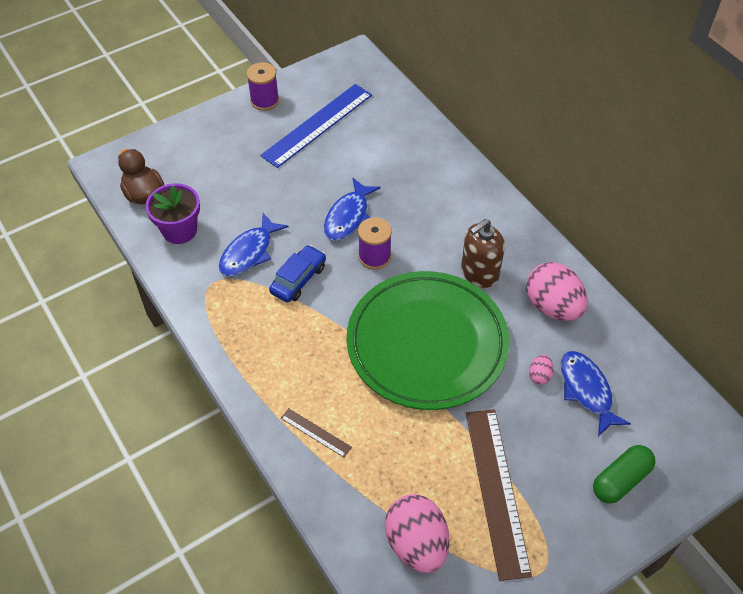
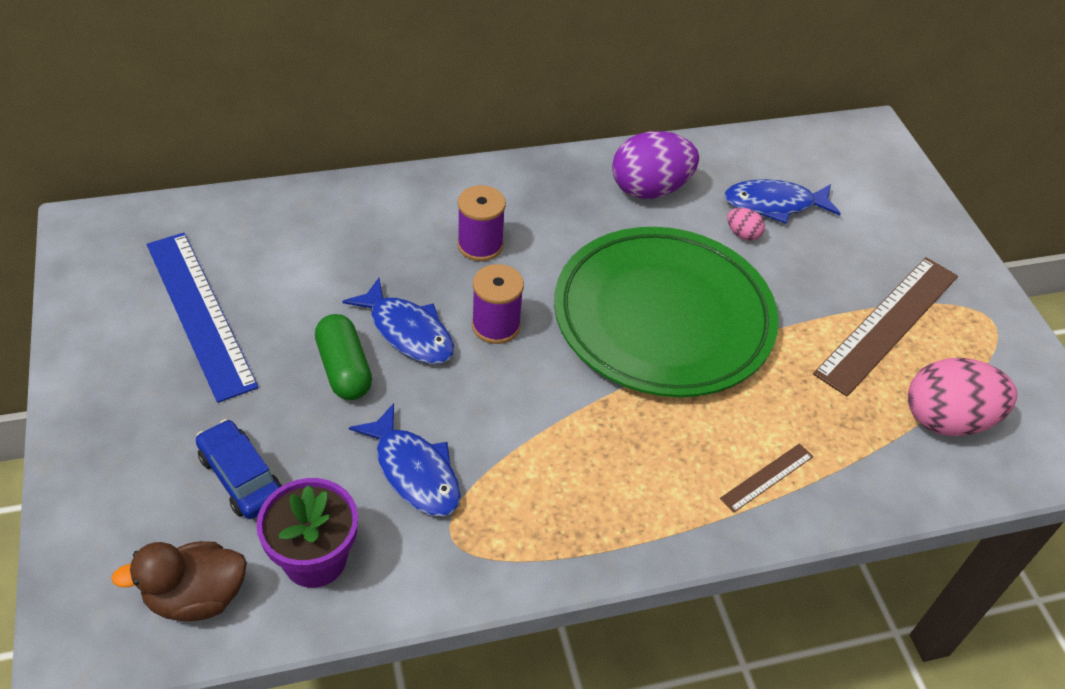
camera: 75 degrees left, 5 degrees down
(264, 101) = (94, 363): purple spool -> purple spool (480, 245)
(298, 279) = (496, 423): blue car -> blue car (241, 477)
(479, 273) = (572, 233): brown soap dispenser -> none
(497, 490) = (888, 323): brown ruler -> brown ruler turned 60 degrees counterclockwise
(552, 306) = (649, 189): pink egg -> purple egg
(620, 480) = (892, 220): green capsule -> green capsule (344, 369)

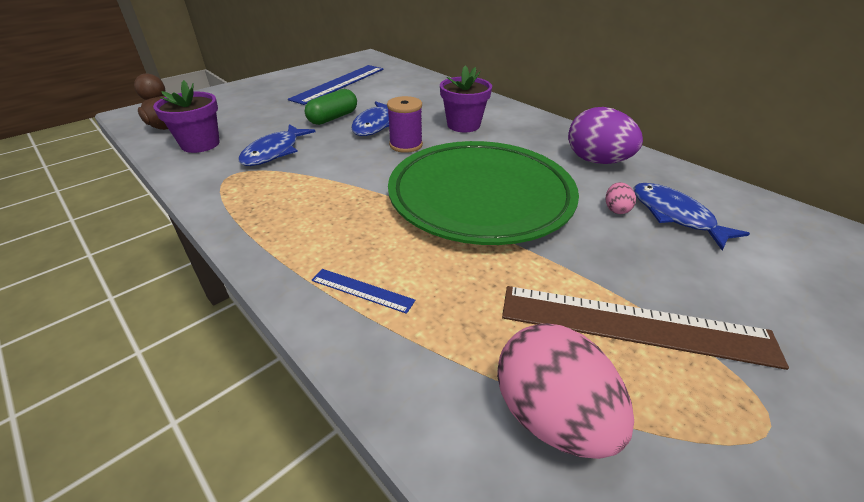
camera: 65 degrees right, 10 degrees down
(241, 477) = (245, 116): blue car -> none
(480, 245) = (463, 125): purple spool -> purple flower pot
(767, 477) = (362, 290): brown ruler -> blue ruler

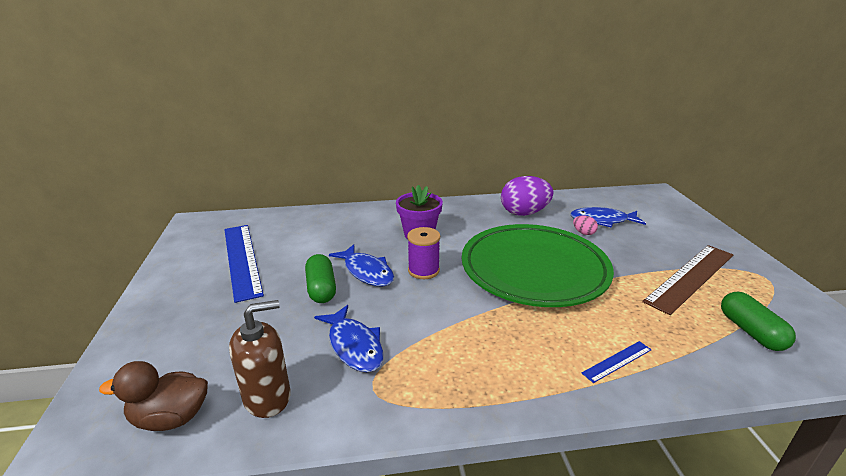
camera: 55 degrees left, 10 degrees down
(200, 144) = (267, 397): purple flower pot -> brown soap dispenser
(551, 416) = (751, 331): pink egg -> green capsule

